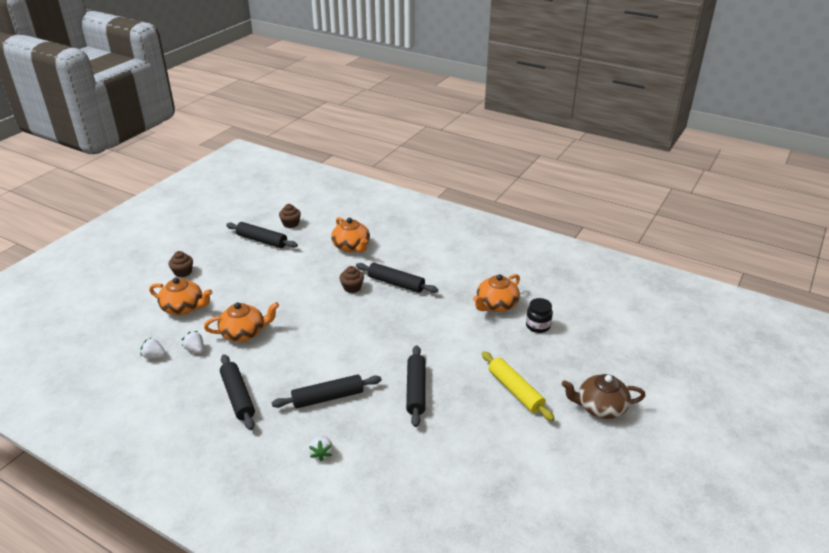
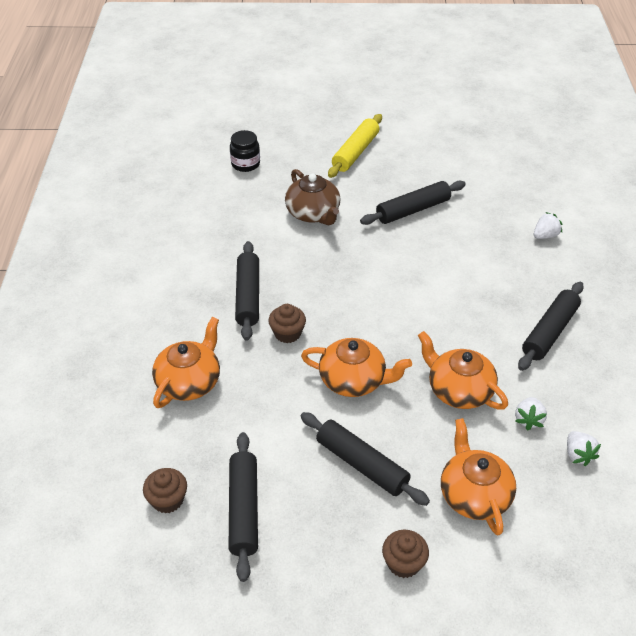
camera: 120 degrees left, 10 degrees up
(328, 397) = (481, 263): black rolling pin -> black rolling pin (362, 464)
(496, 305) = (230, 201): orange teapot -> orange teapot (353, 380)
(600, 407) = (332, 105): brown teapot -> brown teapot (313, 213)

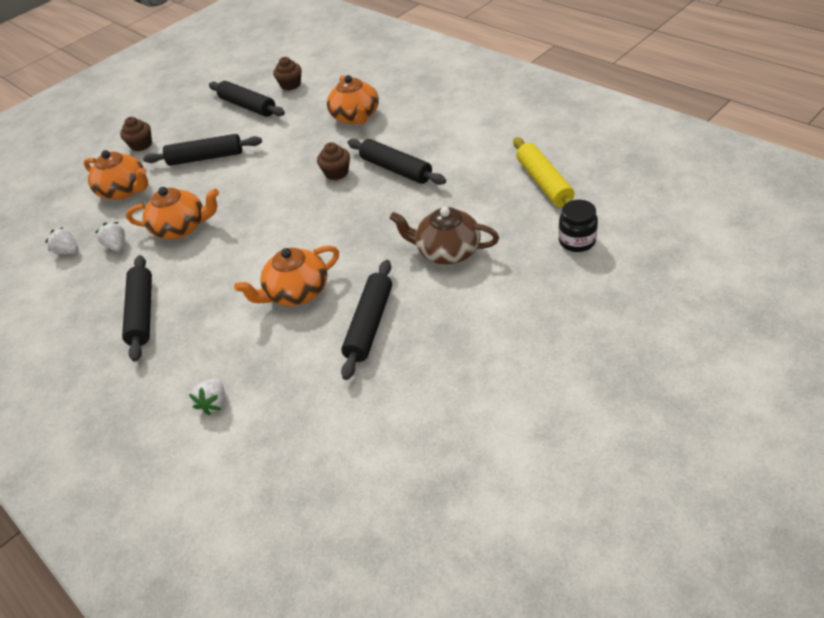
camera: 140 degrees right, 0 degrees up
(353, 380) = (258, 184): orange teapot -> orange teapot (296, 292)
(355, 152) = (511, 338): yellow rolling pin -> yellow rolling pin (544, 183)

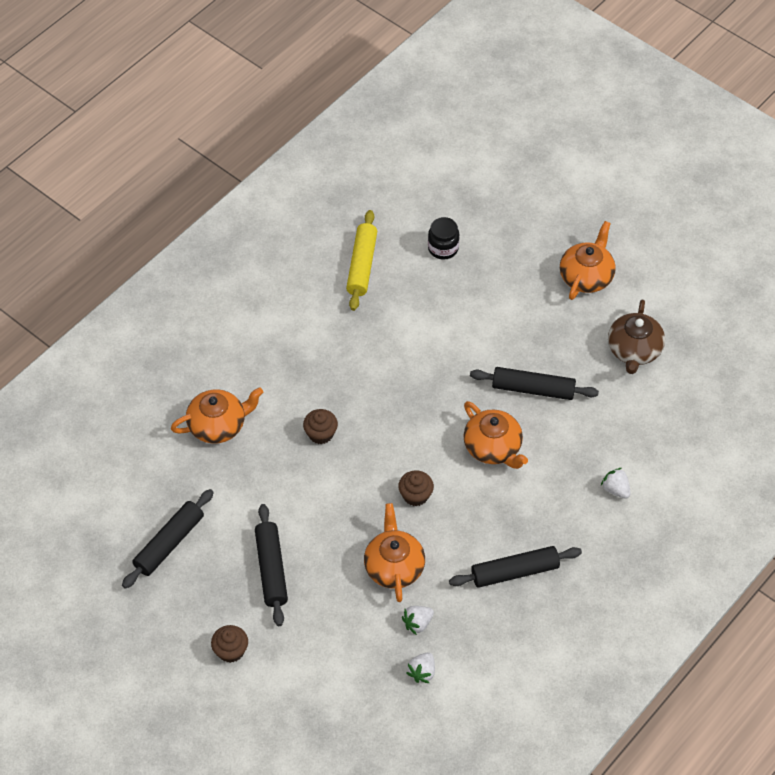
camera: 100 degrees left, 10 degrees up
(124, 190) = (321, 644): orange teapot -> orange teapot (586, 276)
(214, 403) = (615, 489): white strawberry -> white strawberry turned 135 degrees counterclockwise
(290, 85) = (130, 502): brown cupcake -> brown cupcake (415, 495)
(396, 169) = (323, 381): black rolling pin -> none
(447, 251) = (448, 337): brown teapot -> brown teapot (634, 350)
(544, 183) = (362, 265): yellow rolling pin -> yellow rolling pin turned 60 degrees counterclockwise

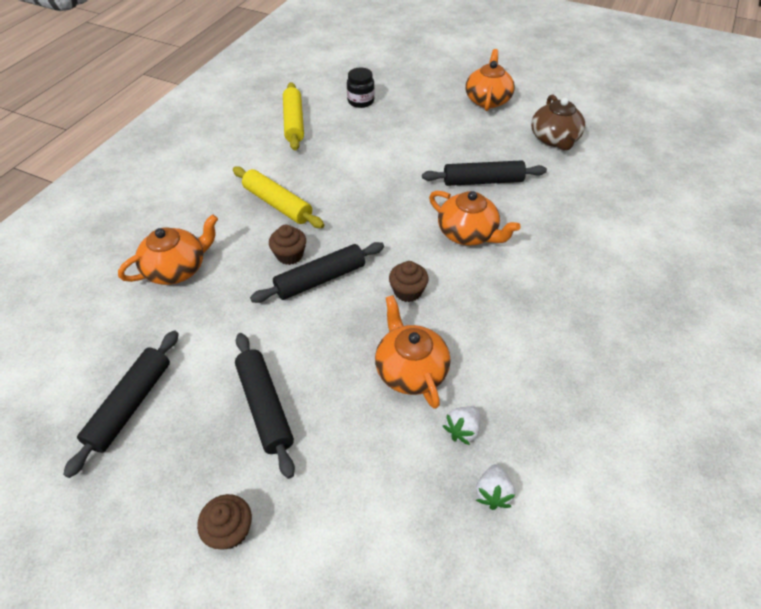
camera: 15 degrees left, 5 degrees down
(322, 372) = (278, 204): none -> yellow rolling pin
(515, 572) = (545, 344): black rolling pin -> black rolling pin (320, 279)
(615, 489) = (603, 245): white strawberry -> none

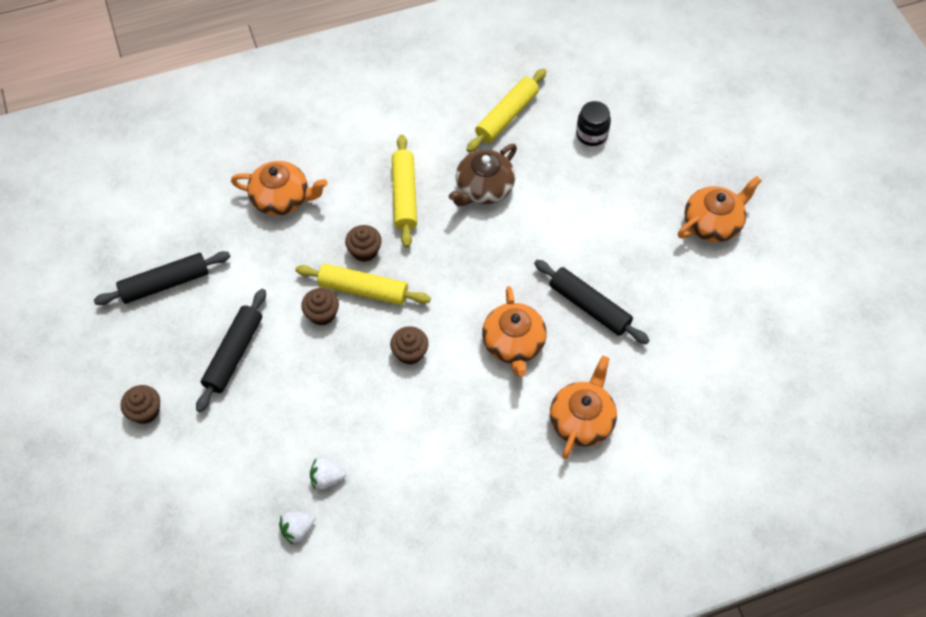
camera: 45 degrees right, 10 degrees up
(307, 318) = (322, 314): none -> brown cupcake
(320, 279) = (363, 290): black rolling pin -> yellow rolling pin
(410, 369) = (344, 410): orange teapot -> orange teapot (582, 420)
(554, 139) = (714, 317): brown teapot -> brown teapot (483, 188)

